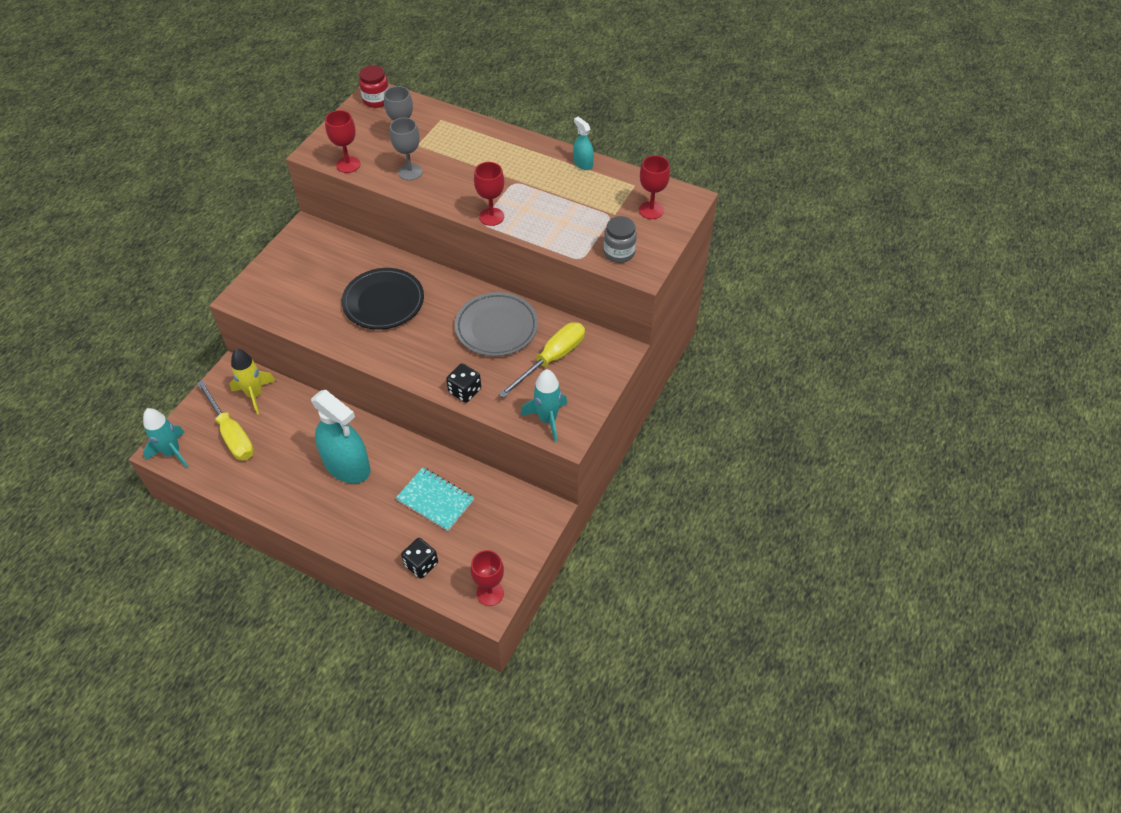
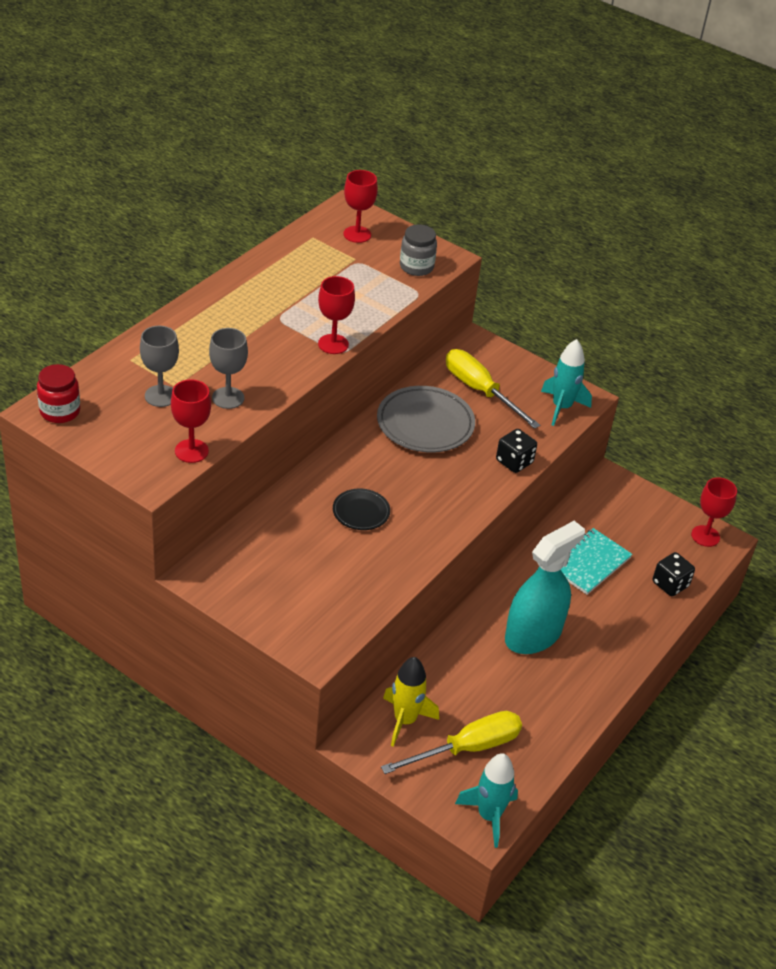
camera: 85 degrees left, 10 degrees down
(383, 302) = (361, 512): black plate -> black plate, size x0.55
(583, 163) = (263, 264): turquoise spray bottle -> none

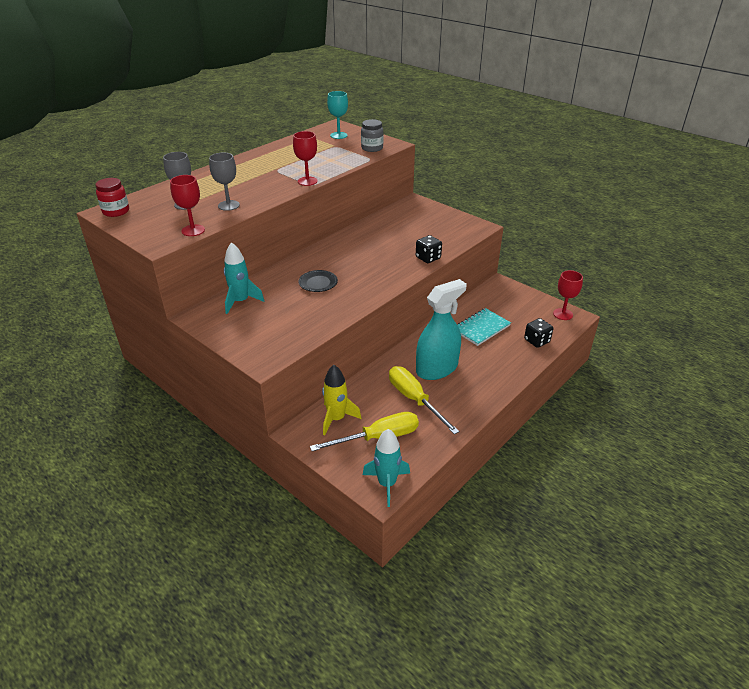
camera: 10 degrees right, 5 degrees down
(357, 234) = (338, 135): red goblet -> turquoise goblet
(425, 424) = (372, 239): grey plate -> none
(480, 391) = (411, 223): yellow screwdriver -> yellow screwdriver (414, 399)
(561, 407) = (464, 231): turquoise rocket -> turquoise rocket (241, 301)

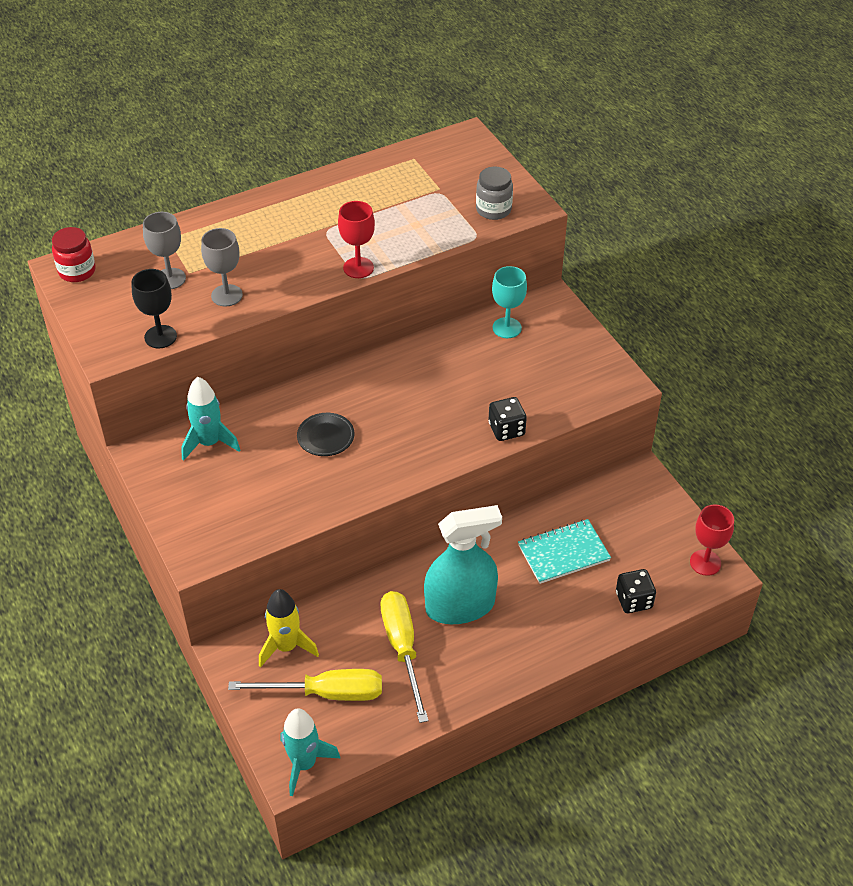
camera: 20 degrees right, 10 degrees up
(193, 230) = (160, 337): red goblet -> black goblet
(338, 135) = (458, 164): turquoise goblet -> turquoise goblet (507, 328)

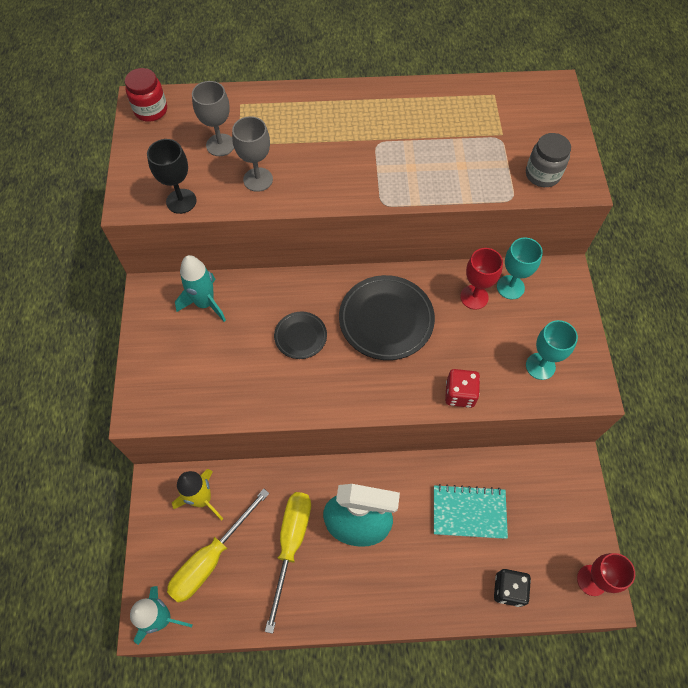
camera: 25 degrees right, 15 degrees up
(326, 693) = (211, 558): yellow screwdriver -> yellow screwdriver turned 105 degrees clockwise
(358, 268) = (386, 193): red goblet -> red goblet (474, 297)
(402, 394) = (386, 320): none -> black plate
(506, 429) = (460, 394): black dice -> red dice
(568, 381) = (540, 366): none -> turquoise goblet

